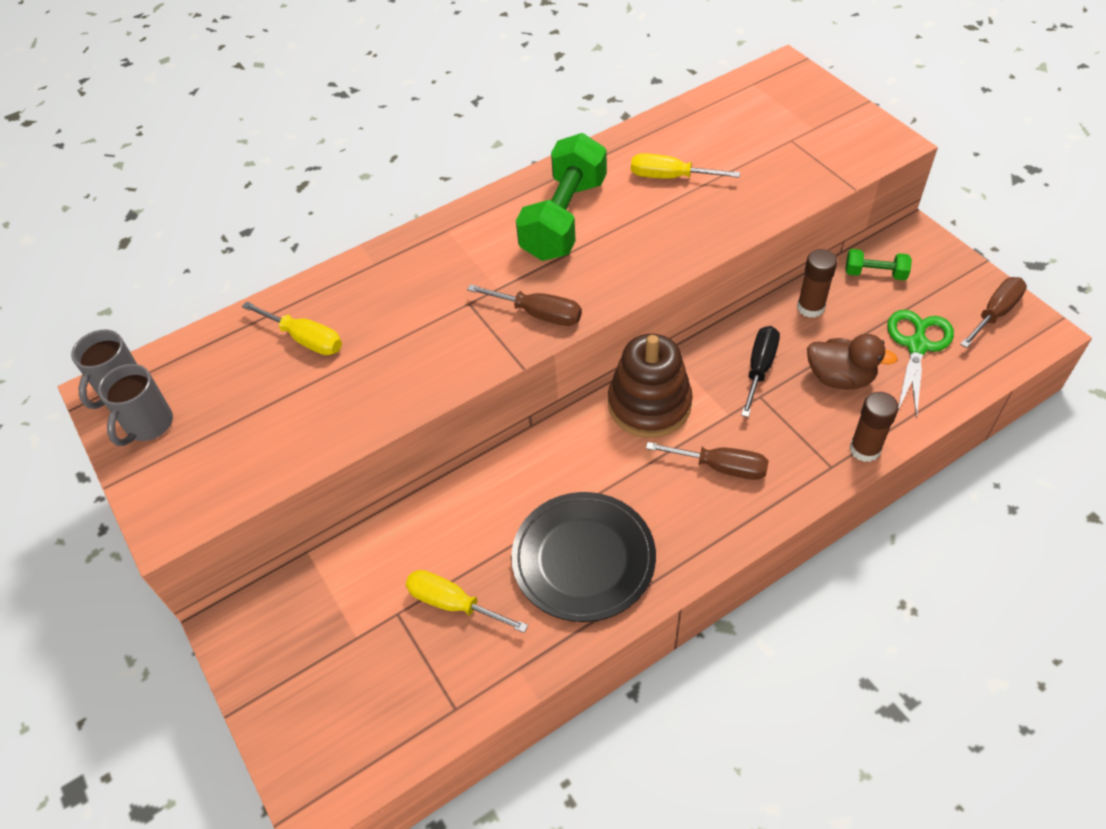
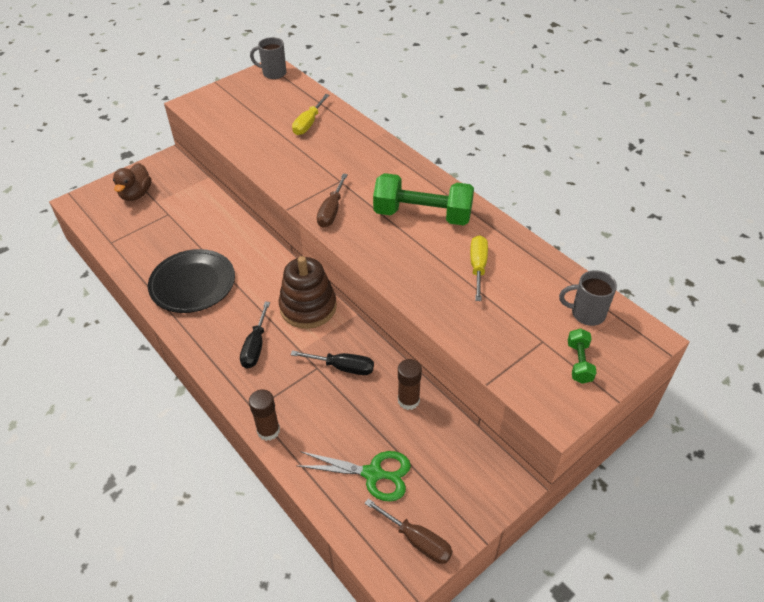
camera: 80 degrees right, 5 degrees down
(148, 425) = (250, 85): grey mug -> grey mug (586, 314)
(453, 603) = (171, 234): yellow screwdriver -> none
(721, 467) = (255, 346): brown screwdriver -> black screwdriver
(840, 378) = (336, 417): brown duck -> brown duck (136, 194)
(875, 274) = (453, 448): green dumbbell -> green dumbbell (579, 362)

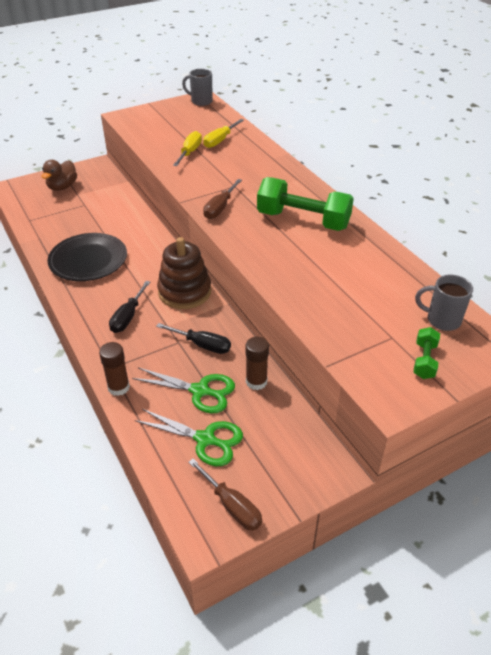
camera: 10 degrees right, 5 degrees down
(354, 420) = (200, 391): none -> green scissors
(478, 267) = (344, 268): yellow screwdriver -> yellow screwdriver (190, 152)

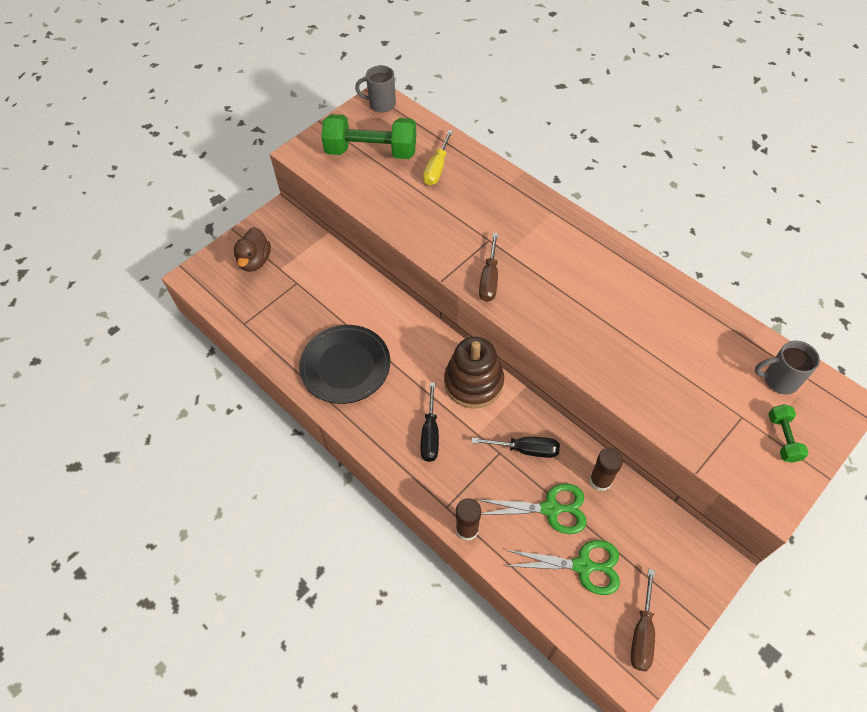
camera: 15 degrees left, 15 degrees up
(190, 152) = (412, 197): yellow screwdriver -> none
(232, 506) = (642, 633): brown screwdriver -> brown screwdriver turned 75 degrees clockwise
(303, 220) = (586, 275): green dumbbell -> green dumbbell (371, 152)

